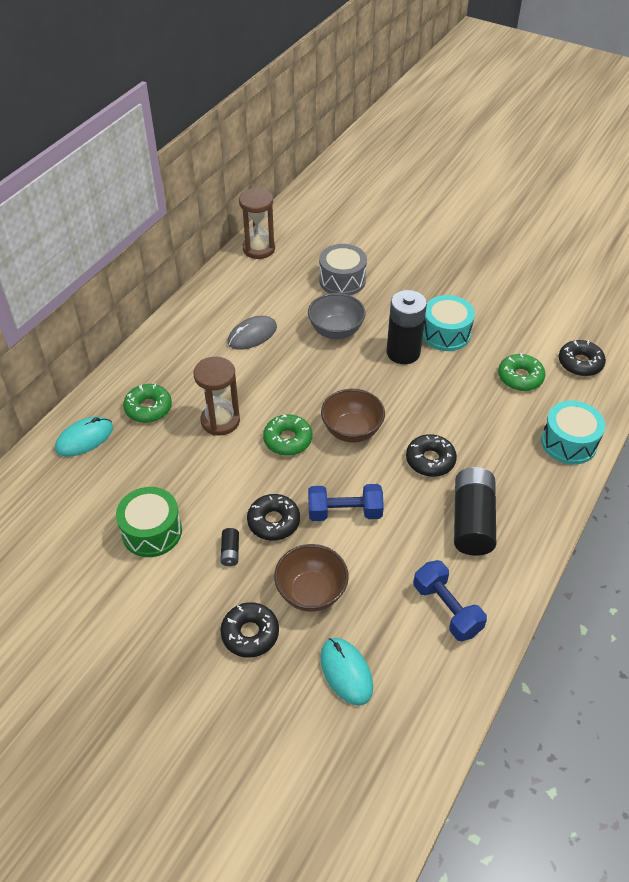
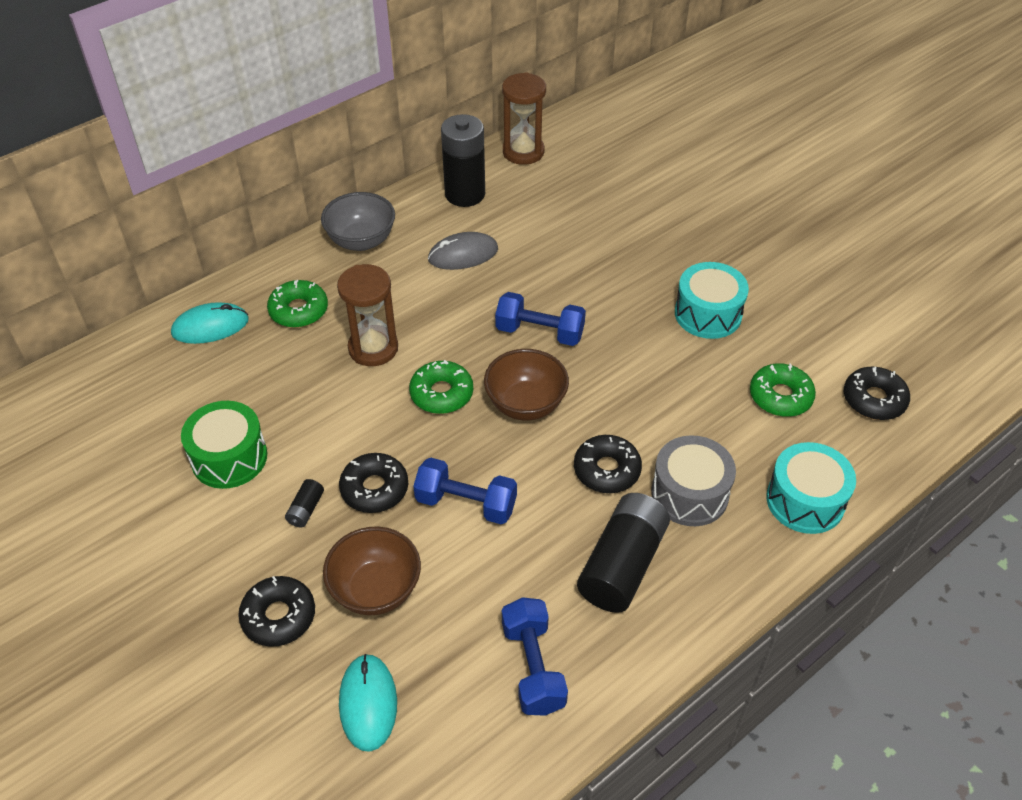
camera: 20 degrees right, 0 degrees up
(336, 331) = (568, 275): grey bowl -> grey bowl (361, 241)
(336, 377) = (539, 332): none -> blue dumbbell
(342, 280) = (607, 214): grey drum -> grey drum (689, 493)
(403, 352) = (640, 324): black battery -> black battery (465, 194)

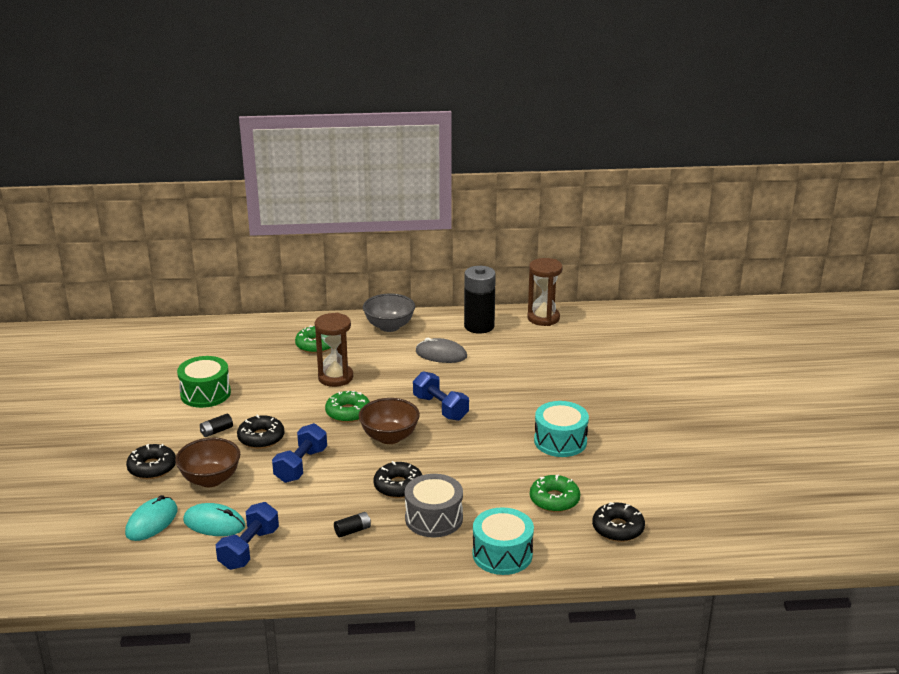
camera: 35 degrees right, 20 degrees down
(210, 326) = (262, 334): turquoise mouse -> turquoise mouse (214, 523)
(466, 503) = (301, 465): blue dumbbell -> blue dumbbell turned 60 degrees clockwise
(622, 564) = (352, 531): black battery -> black battery, size x0.42

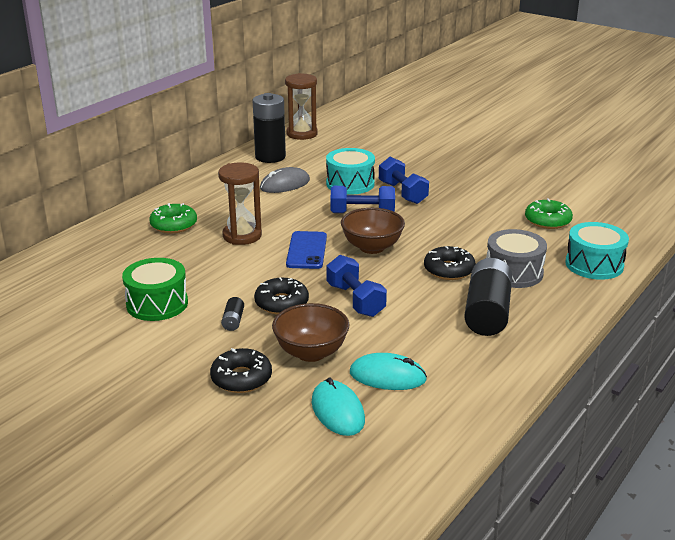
camera: 50 degrees left, 0 degrees up
(214, 523) = (387, 376): turquoise mouse -> turquoise mouse turned 45 degrees clockwise
(249, 549) = (452, 372): blue dumbbell -> blue dumbbell (402, 193)
(348, 412) = (306, 250): green donut -> blue phone
(352, 531) = (487, 312): black battery -> black battery, size x2.36
(389, 326) = (204, 187): grey bowl -> none
(560, 441) = (475, 190): turquoise drum -> turquoise drum (350, 184)
(618, 528) = (610, 214): black donut -> none

